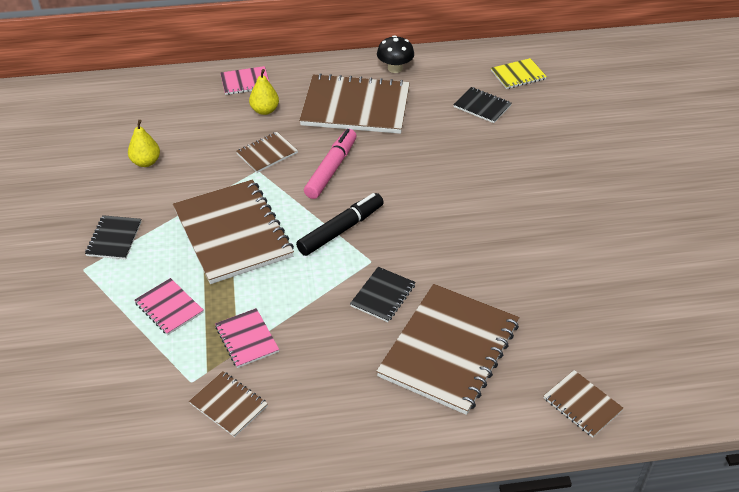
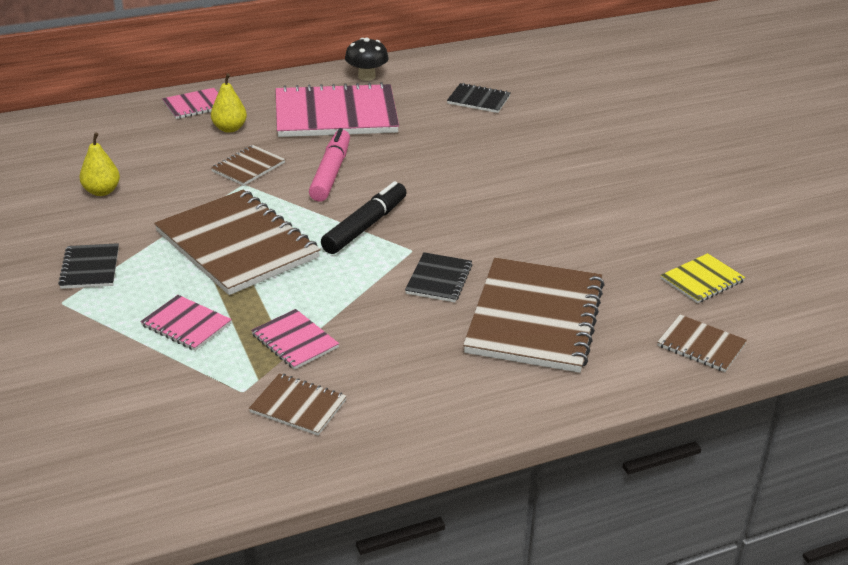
camera: 15 degrees left, 10 degrees down
(355, 107) = (335, 114): brown notebook -> pink notebook
(518, 75) = (506, 69): yellow notebook -> yellow notebook (702, 280)

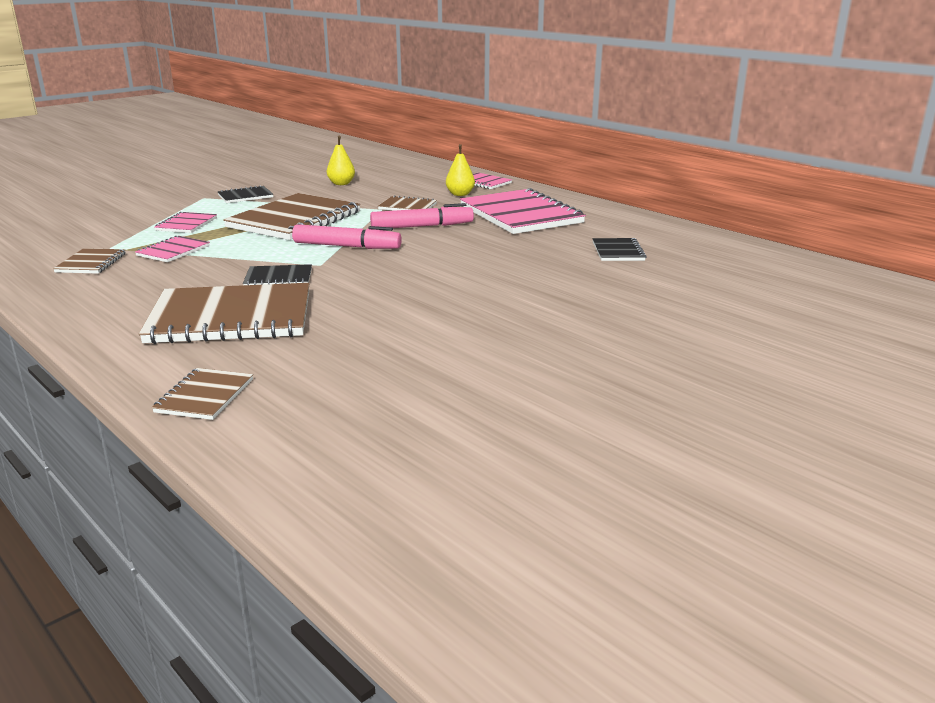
camera: 70 degrees right, 10 degrees down
(365, 226) = (347, 246): black marker -> pink marker
(366, 76) = (603, 213): black mushroom -> none
(702, 280) = (338, 385): yellow notebook -> none

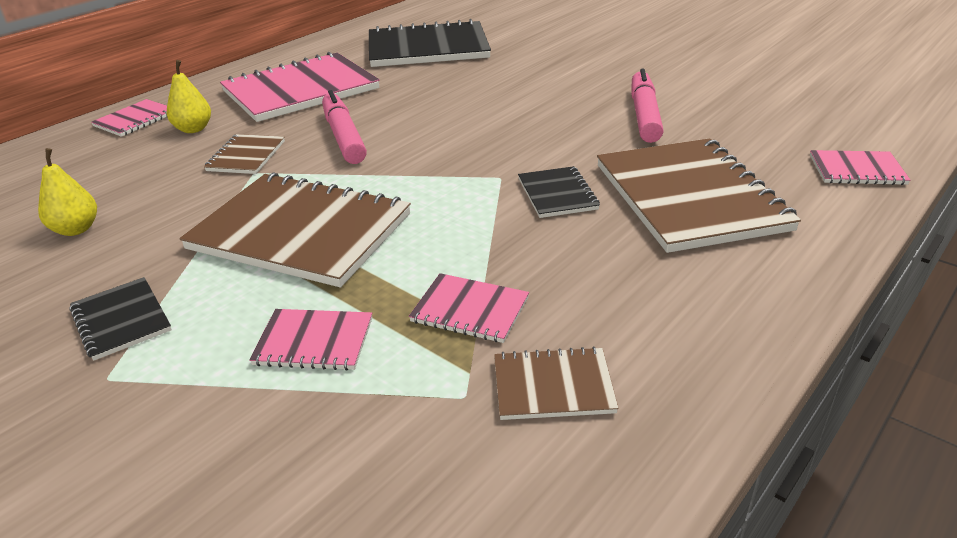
camera: 95 degrees left, 10 degrees up
(204, 396) = (856, 170): brown notebook -> pink notebook
(347, 246) = (429, 171): pink marker -> pink marker (644, 115)
(618, 251) = (428, 48): black notebook -> black notebook, size x2.13

